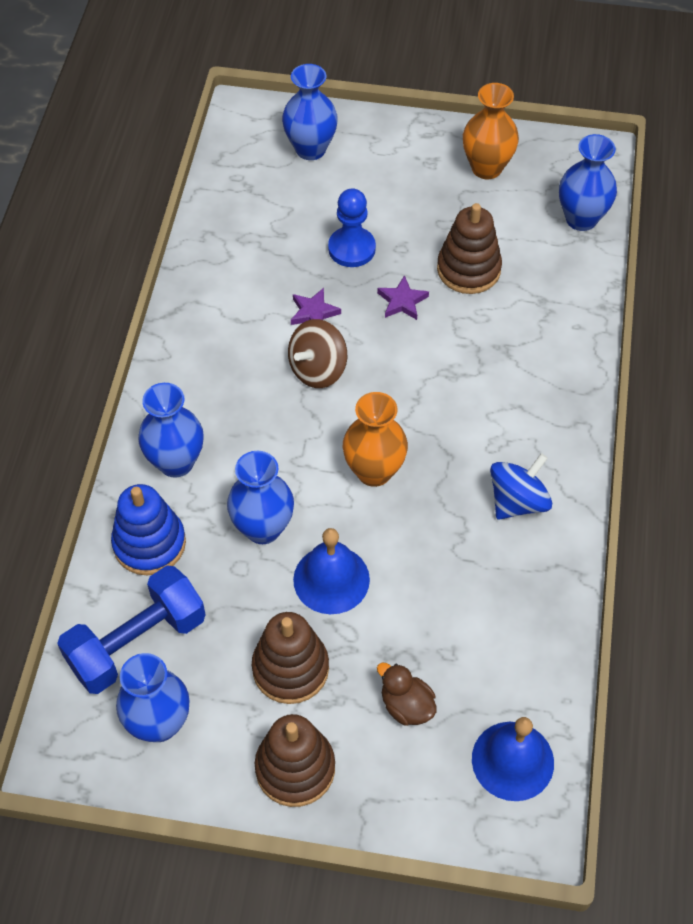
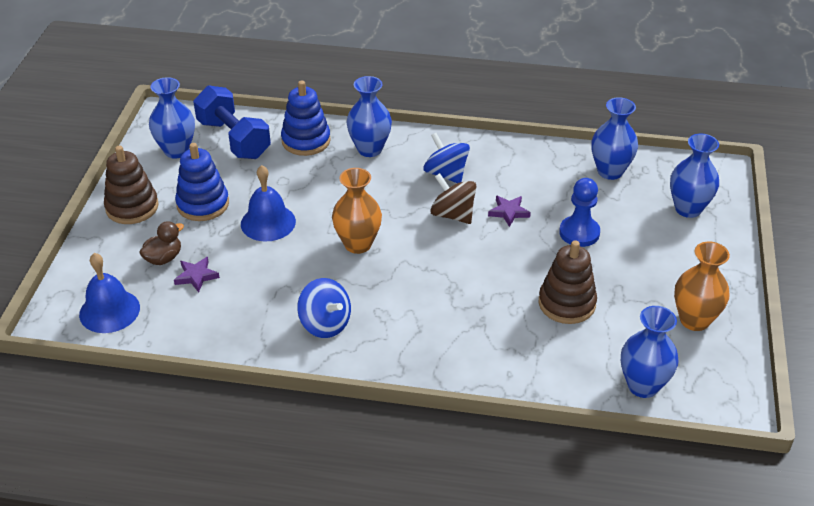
camera: 90 degrees right, 15 degrees down
(236, 375) = (446, 174): none -> blue spinning top
(263, 528) = (313, 190): blue vase -> blue vase (610, 171)
(290, 668) = (203, 204): brown stacking toy -> blue stacking toy
(402, 301) = (526, 261): purple star -> purple star (196, 276)

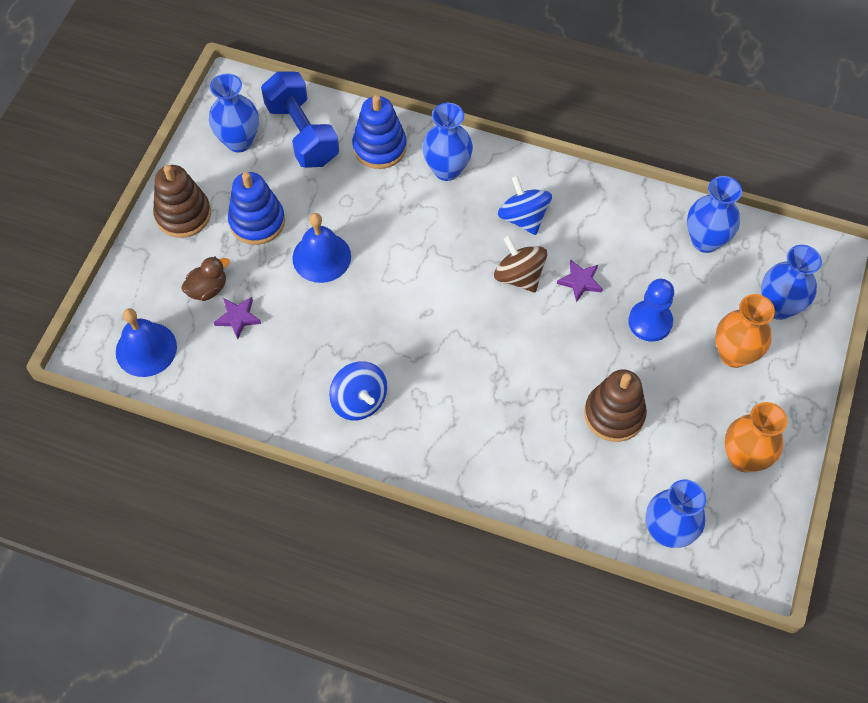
camera: 10 degrees right, 20 degrees up
(358, 244) = (410, 301): orange vase -> orange vase (734, 354)

